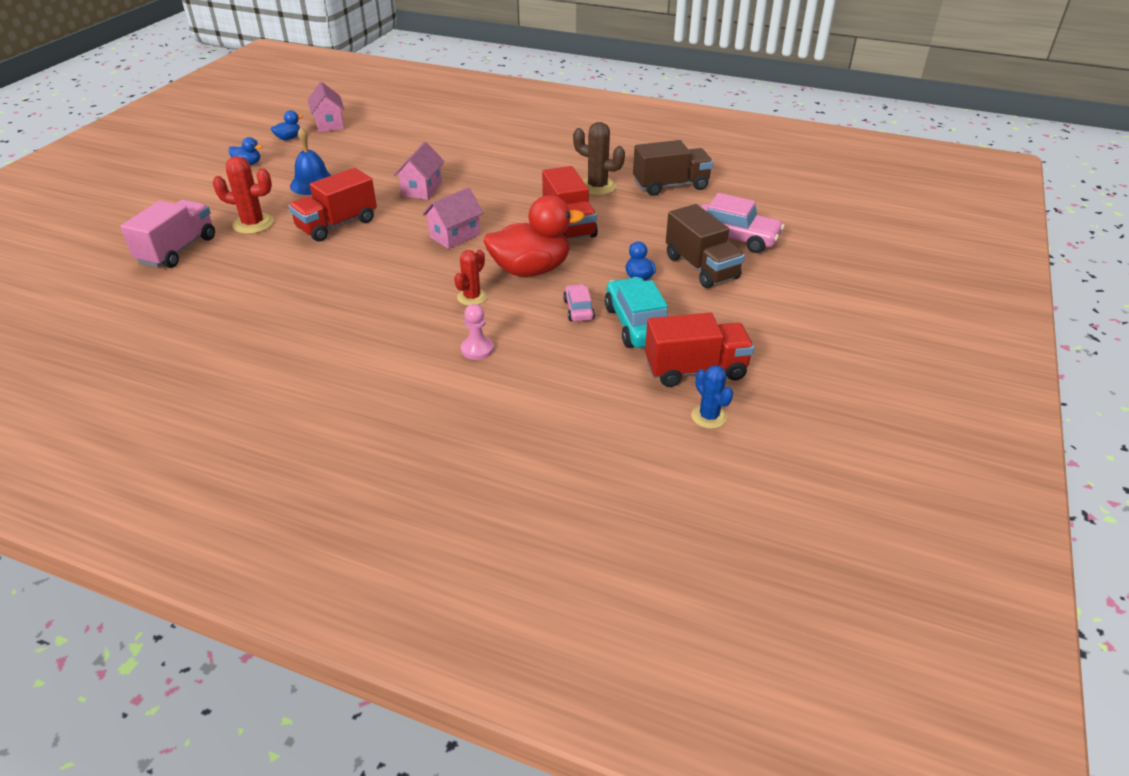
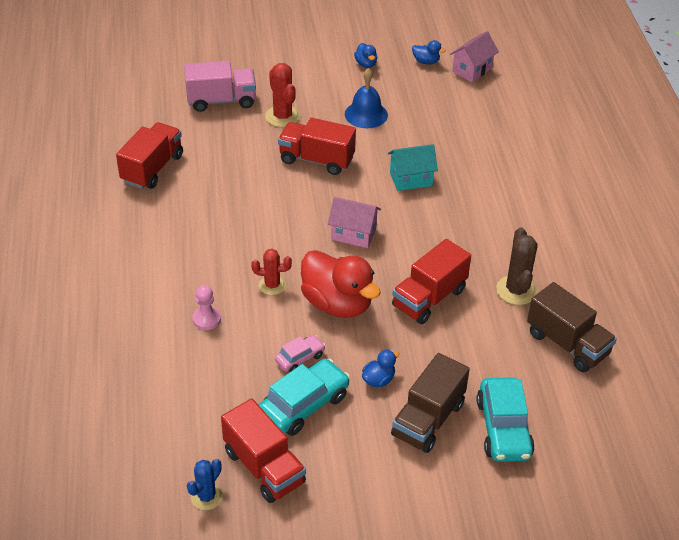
camera: 60 degrees right, 5 degrees up
(216, 322) = (152, 168): none -> red truck
(421, 189) = (411, 179): pink house -> turquoise house
(735, 238) = (503, 428): pink car -> turquoise car

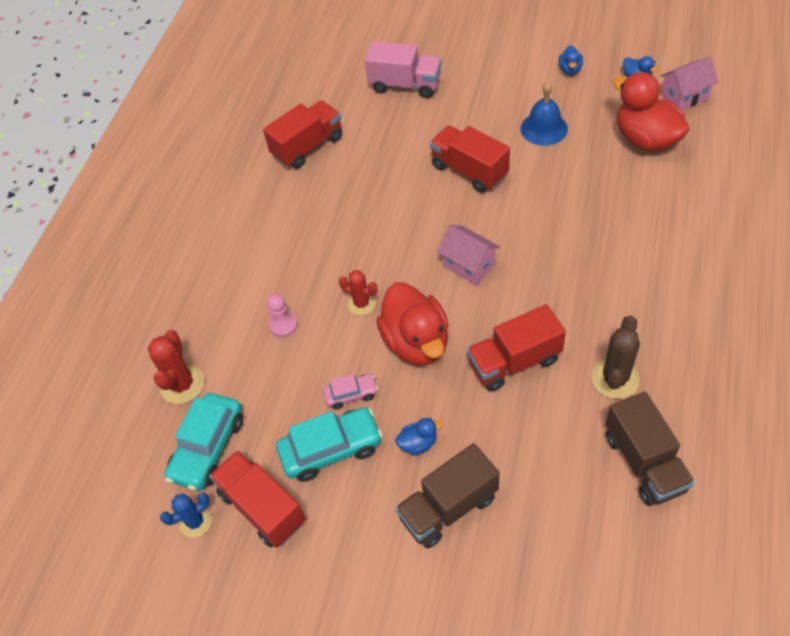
camera: 30 degrees right, 10 degrees up
(264, 467) = (262, 507): red truck -> red truck turned 150 degrees clockwise
(282, 116) = (457, 114): red cactus -> red cactus (182, 384)
(411, 179) = (558, 215): turquoise house -> none
(456, 107) = (645, 139): none -> red duck
(503, 428) = (524, 545): turquoise car -> turquoise car (208, 448)

